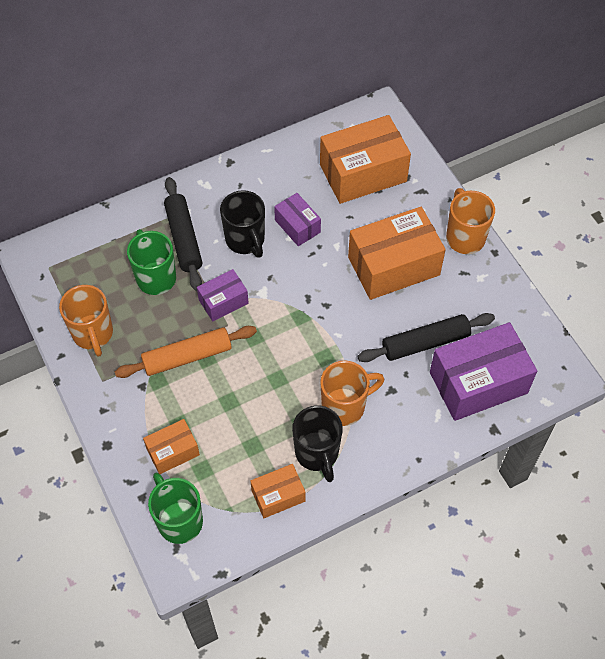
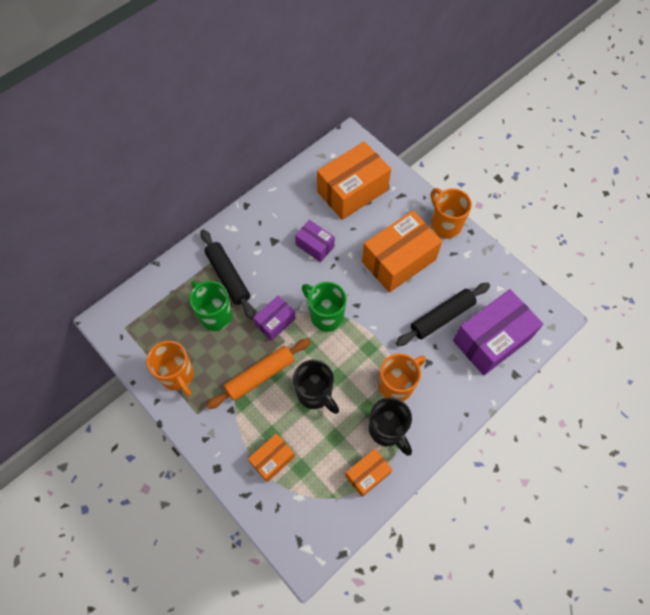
camera: 15 degrees left, 5 degrees up
(179, 520) = (295, 517): green mug -> green mug (325, 316)
(245, 240) = (278, 267): black mug -> black mug (315, 394)

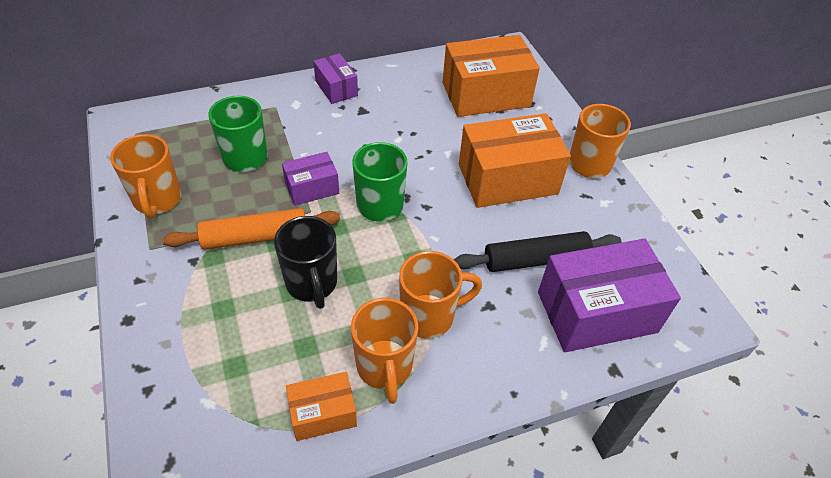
camera: 20 degrees right, 15 degrees down
(228, 277) = (286, 126): black rolling pin -> none
(272, 459) = (205, 339): orange box -> none
(315, 246) = (409, 130): purple box -> purple box (336, 88)
(387, 430) = (384, 367): black mug -> orange mug

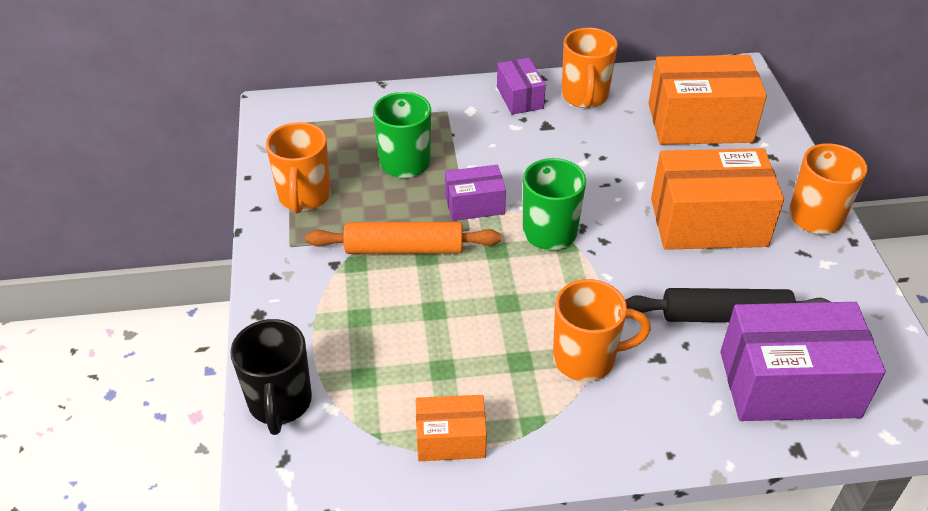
camera: 15 degrees right, 5 degrees down
(312, 284) = (459, 306): black mug -> black mug (280, 403)
(384, 367) = (526, 404): orange mug -> orange mug (584, 97)

